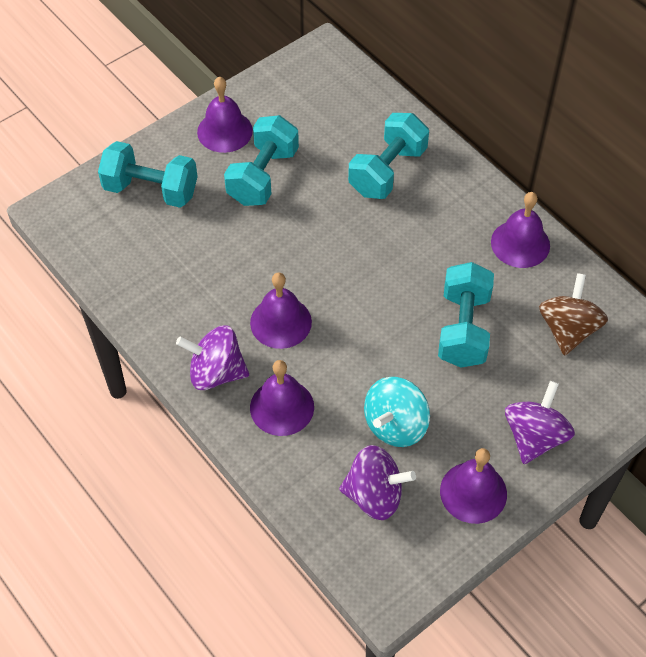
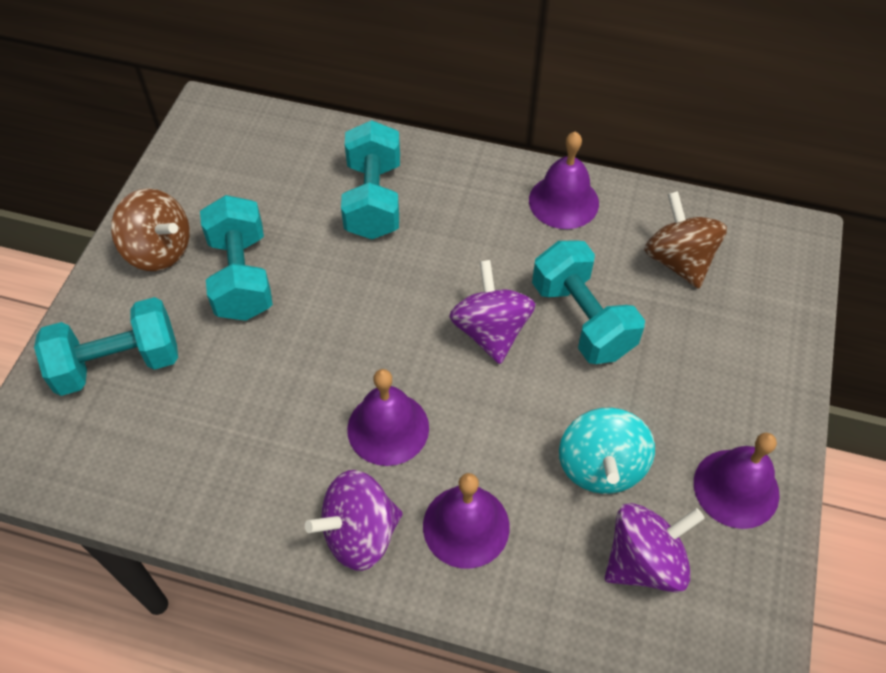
camera: 35 degrees left, 0 degrees up
(225, 131) = (159, 250): purple bell -> brown spinning top
(534, 436) = (741, 389): purple spinning top -> purple spinning top (490, 331)

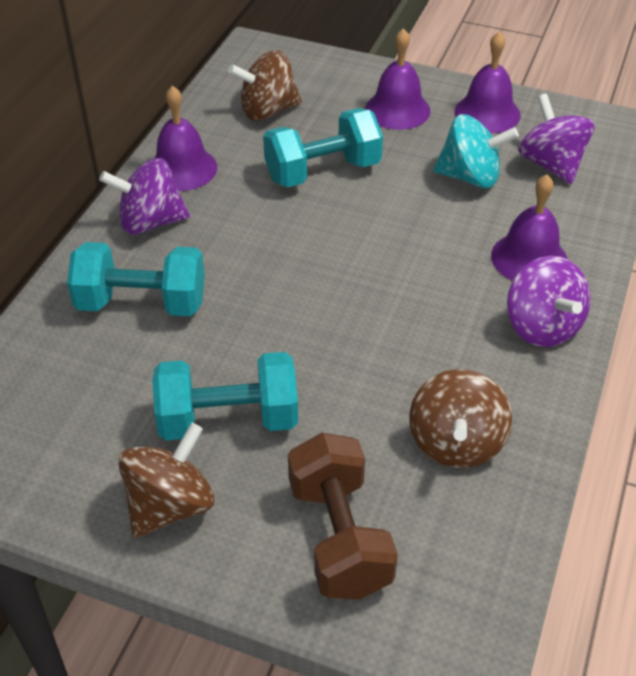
camera: 85 degrees left, 10 degrees down
(118, 364) = (339, 537): turquoise dumbbell -> brown dumbbell
(209, 450) = (456, 443): none -> brown spinning top
(388, 428) = (432, 303): purple bell -> purple bell (397, 110)
(490, 331) = (328, 228): purple spinning top -> purple spinning top (150, 222)

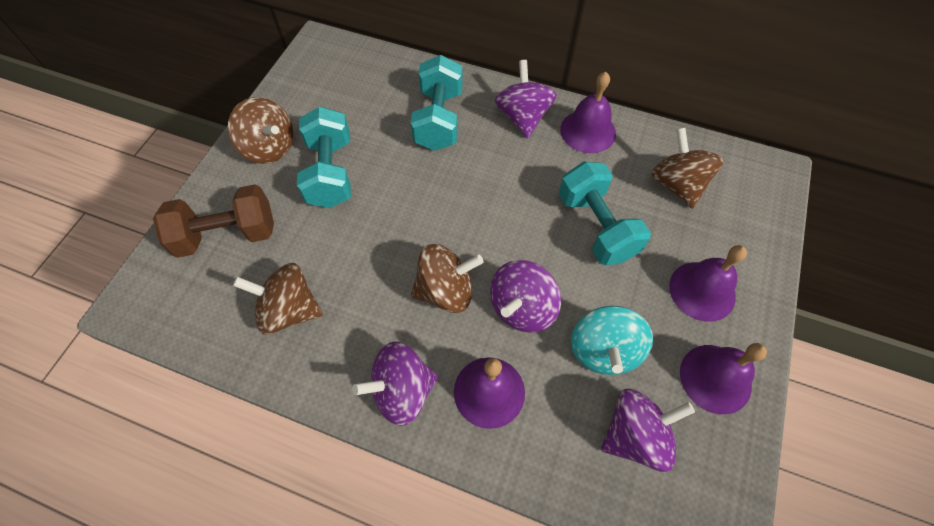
camera: 90 degrees right, 15 degrees up
(413, 292) = (446, 291): none -> brown spinning top
(429, 231) = (522, 308): none -> purple spinning top

